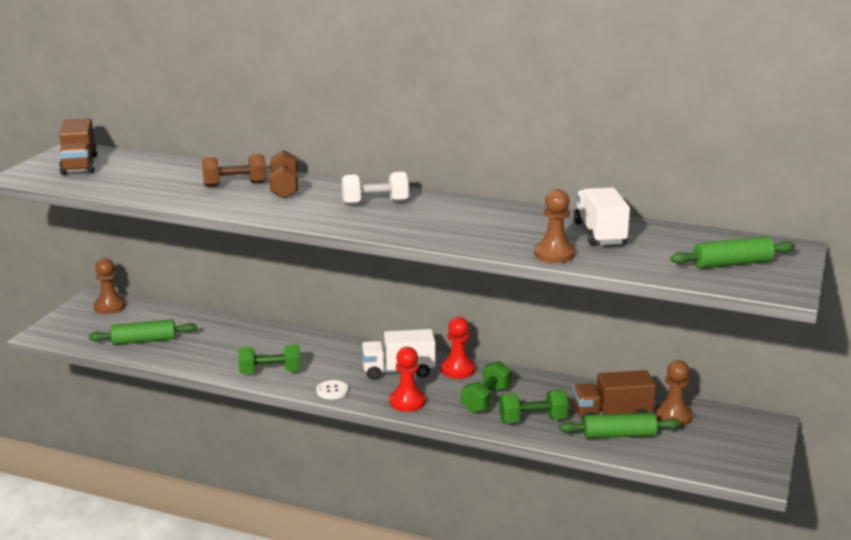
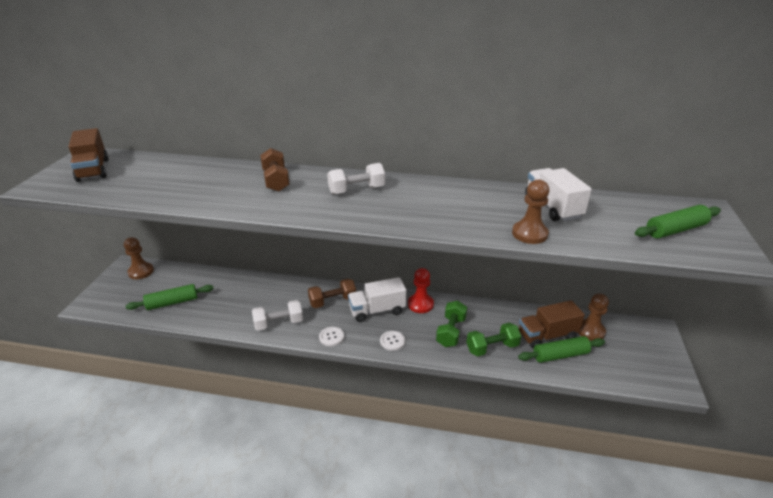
camera: 10 degrees left, 10 degrees up
(235, 184) = (233, 180): brown dumbbell -> brown dumbbell (332, 301)
(270, 372) = (279, 323): green dumbbell -> white dumbbell
(407, 402) = (392, 341): red pawn -> white button

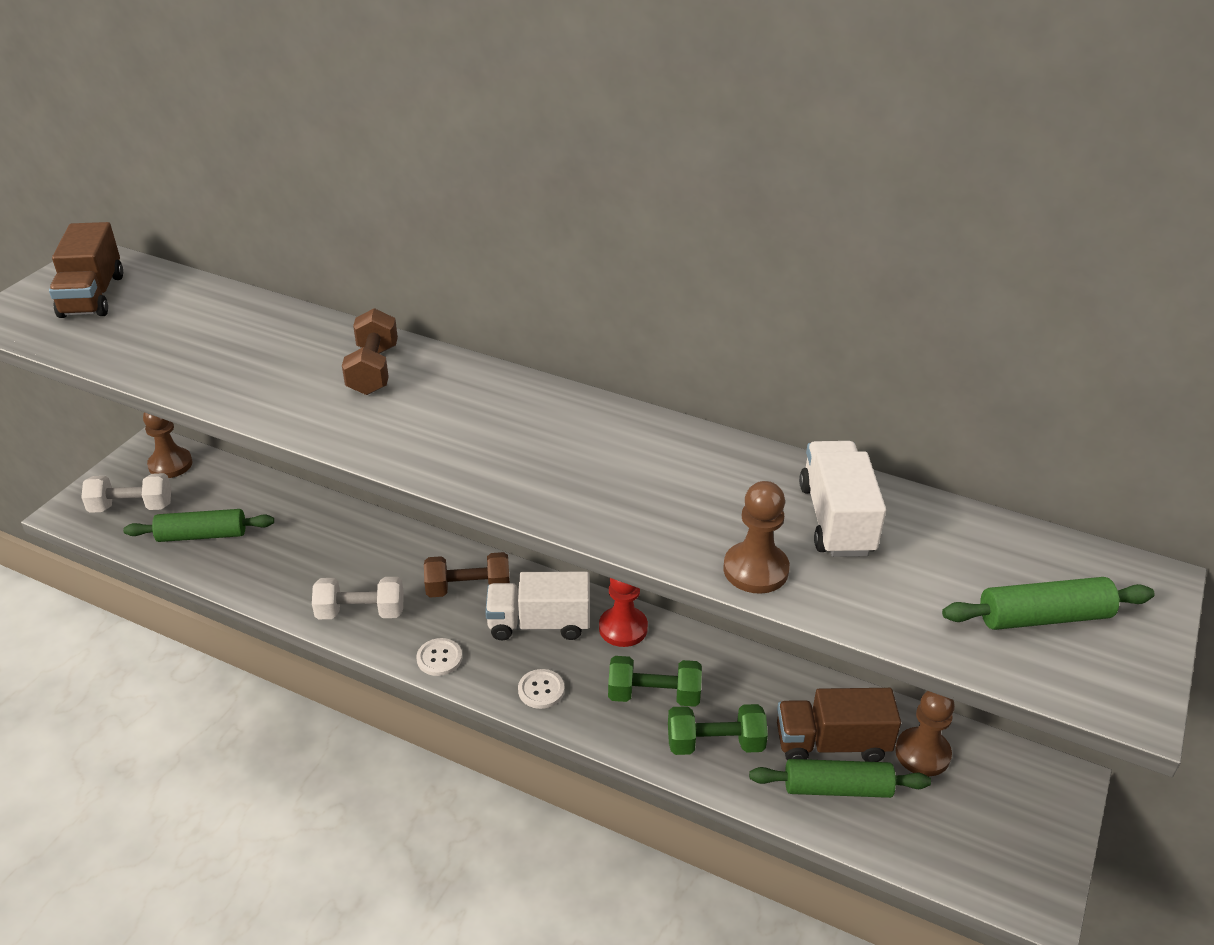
camera: 15 degrees right, 5 degrees up
(356, 190) = (500, 415): white dumbbell -> white dumbbell (132, 507)
(451, 332) = (654, 695): green dumbbell -> green dumbbell turned 60 degrees clockwise

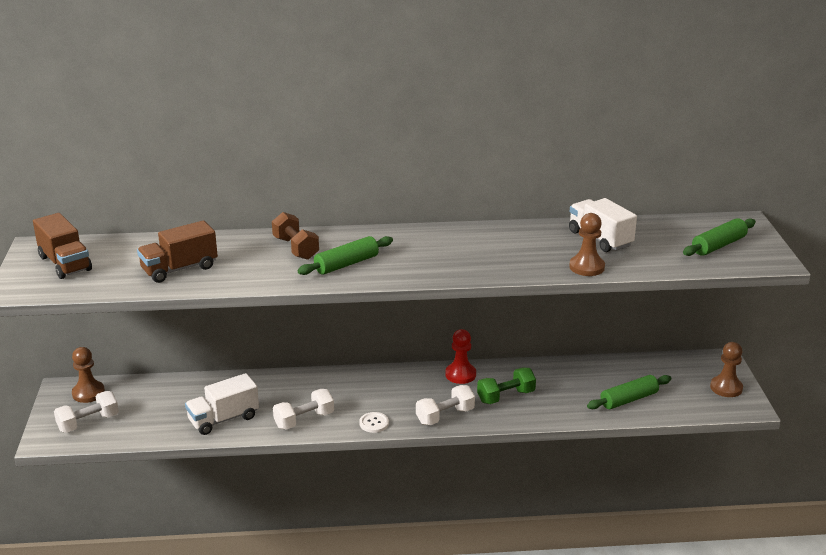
camera: 30 degrees left, 10 degrees down
(202, 535) = (157, 420): green rolling pin -> green rolling pin (346, 264)
(468, 589) = (356, 387): brown dumbbell -> none
(539, 624) = (413, 389): white truck -> white truck (223, 419)
(541, 690) = (445, 416): white button -> white dumbbell
(715, 743) = (555, 404): green dumbbell -> none
(831, 743) = (610, 383): brown truck -> brown truck (179, 269)
(922, 753) = (654, 372): brown pawn -> brown pawn (726, 388)

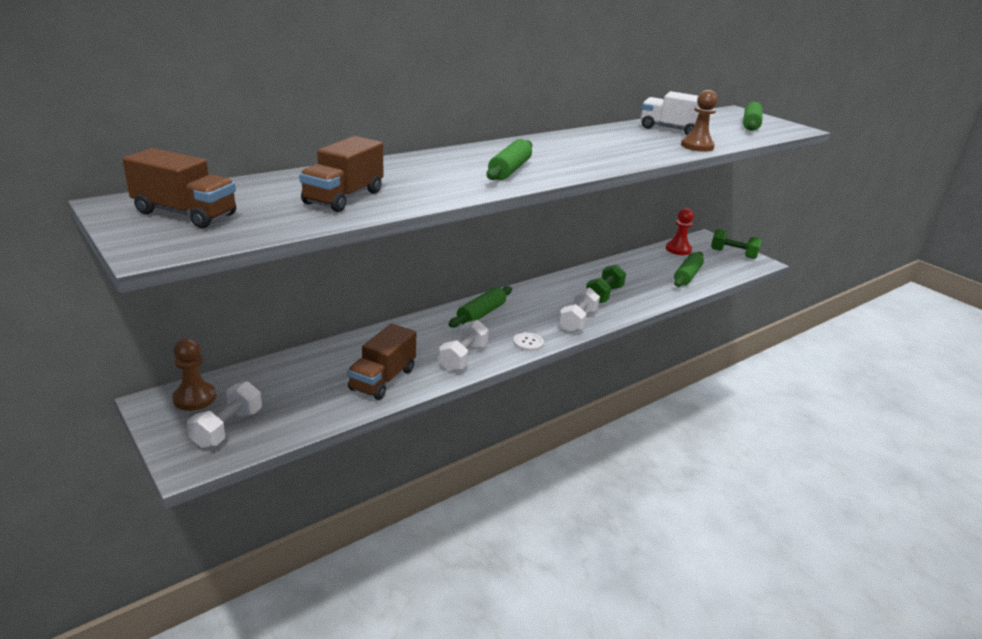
camera: 35 degrees left, 0 degrees up
(223, 419) = (382, 379): white truck -> brown truck
(296, 248) = (440, 165): brown dumbbell -> none
(365, 384) = (481, 314): none -> green rolling pin
(460, 374) = (550, 288): red pawn -> red pawn (678, 249)
(726, 388) = (733, 254): brown pawn -> green dumbbell

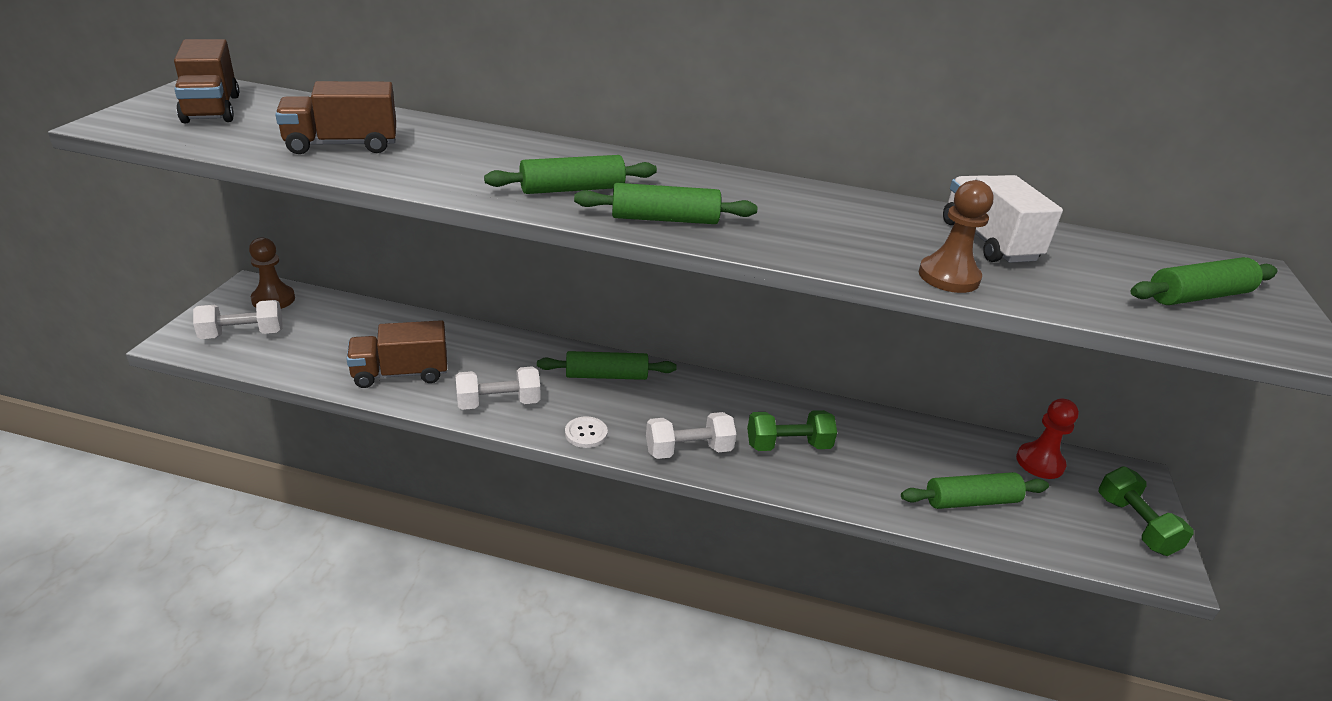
camera: 50 degrees right, 5 degrees up
(576, 166) = (665, 219): none -> green rolling pin

